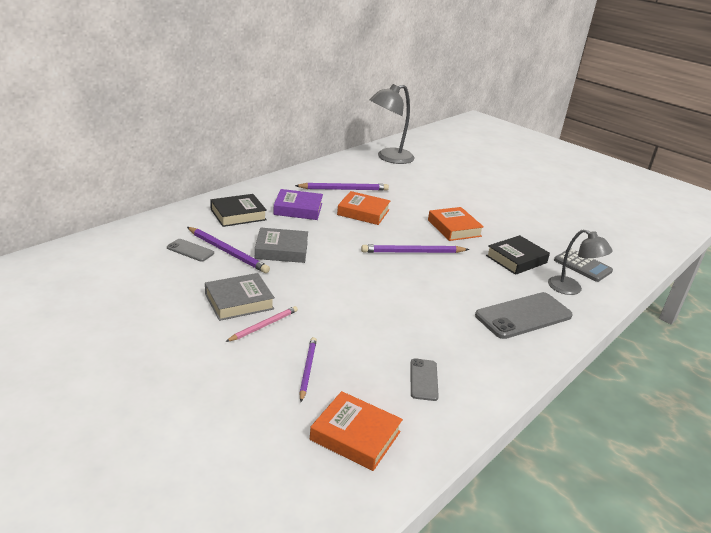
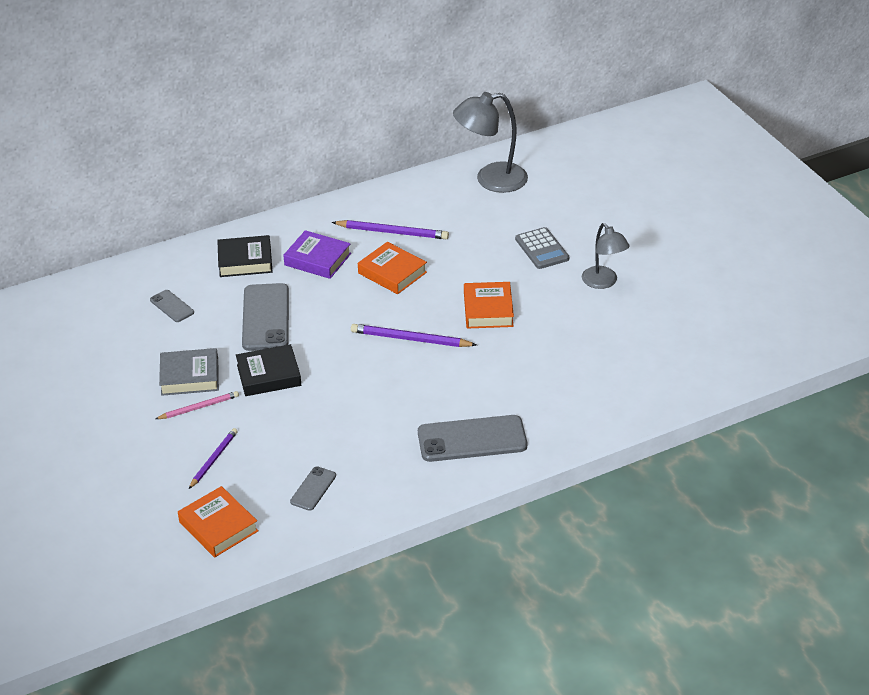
camera: 25 degrees right, 10 degrees up
(227, 252) = (208, 313): purple pencil -> none
(281, 250) = (266, 317): grey book -> grey phone
(516, 259) = (528, 365): black book -> black book (269, 375)
(571, 289) = (560, 415): grey lamp -> grey lamp (603, 282)
(582, 266) = (605, 386): grey calculator -> grey calculator (541, 249)

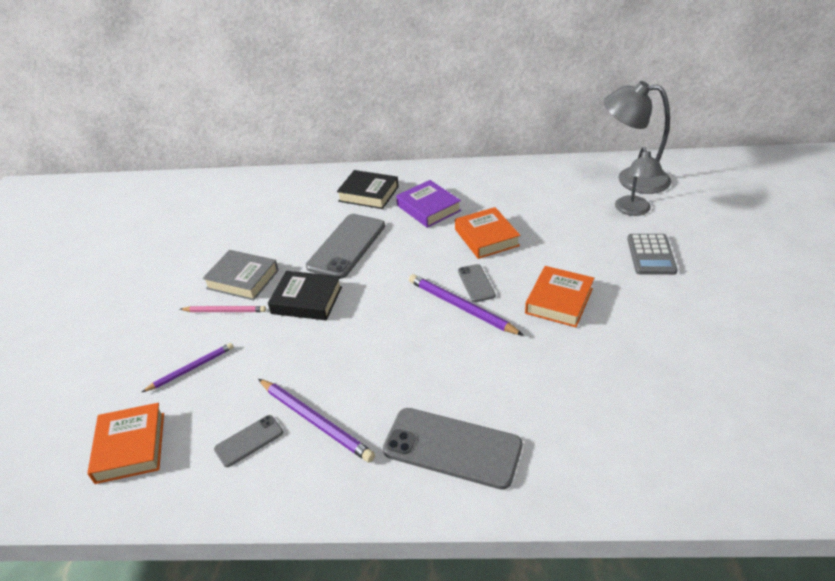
camera: 30 degrees right, 0 degrees up
(172, 306) = (282, 215): grey phone -> grey phone (476, 283)
(392, 232) = (511, 202): purple pencil -> purple pencil (315, 421)
(603, 282) = (705, 309): grey lamp -> grey lamp (634, 211)

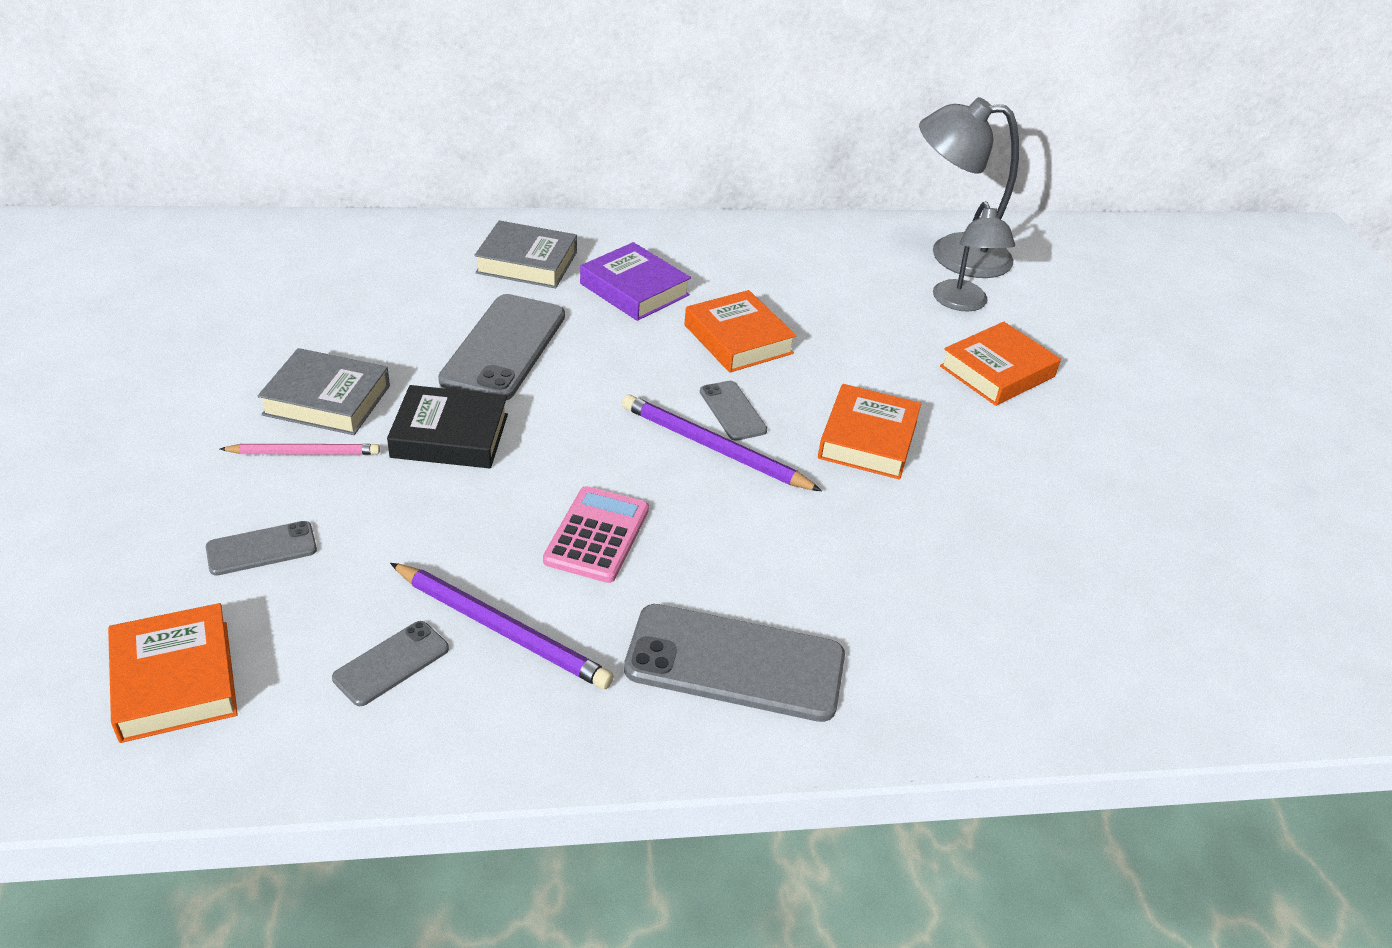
camera: 15 degrees left, 0 degrees up
(191, 368) = (261, 549): purple pencil -> grey phone
(368, 194) = (527, 263): black book -> grey book
(381, 362) = (597, 535): none -> pink calculator
(651, 255) = (997, 371): grey calculator -> orange book

